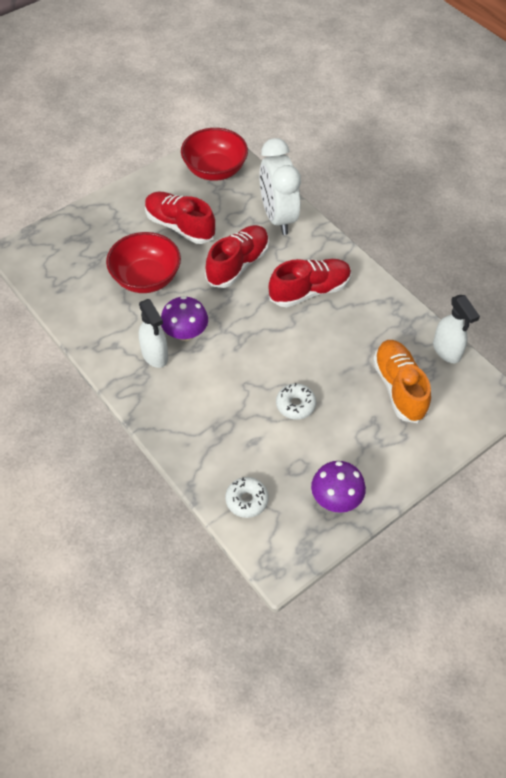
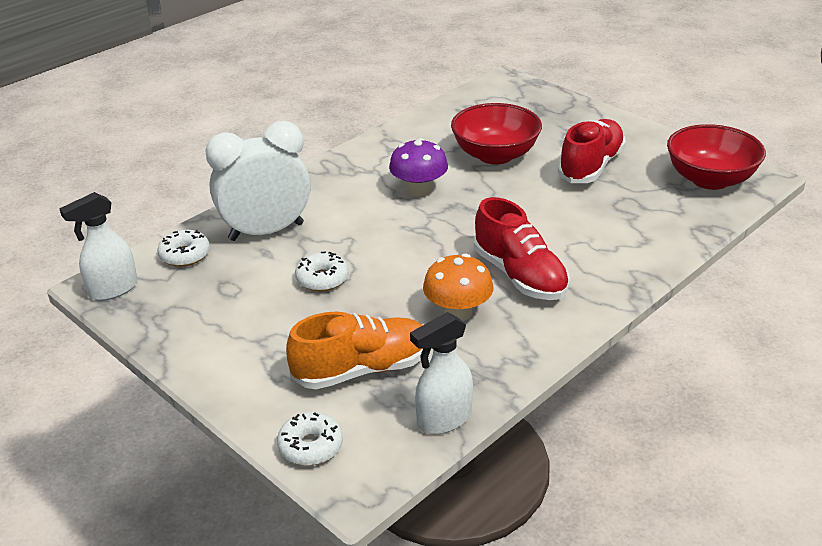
camera: 85 degrees right, 20 degrees down
(155, 355) = (382, 174): white spray bottle -> white spray bottle (113, 290)
(238, 265) = (544, 214): red shoe -> none
(278, 217) = (649, 237): white clock -> white clock (266, 231)
(336, 498) = (181, 322): purple mushroom -> none
(345, 330) = (458, 312): none -> orange mushroom
(468, 420) = (311, 446): none -> white donut

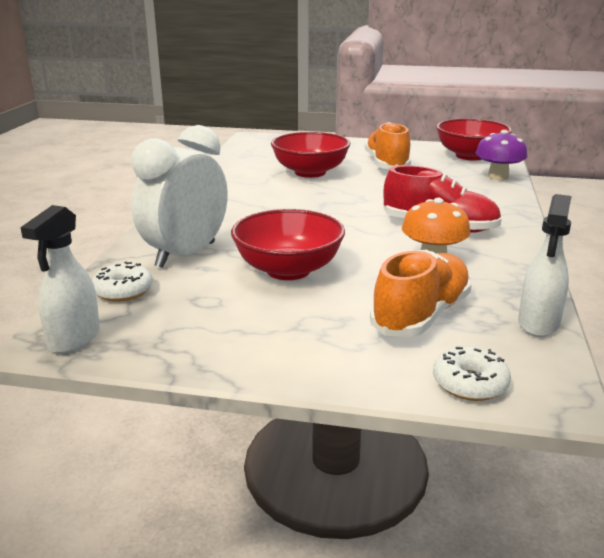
camera: 35 degrees left, 10 degrees down
(322, 279) = (288, 270): white donut -> red bowl
(419, 190) = (282, 201): purple mushroom -> purple mushroom (498, 177)
(591, 166) = (386, 165): red shoe -> orange shoe

